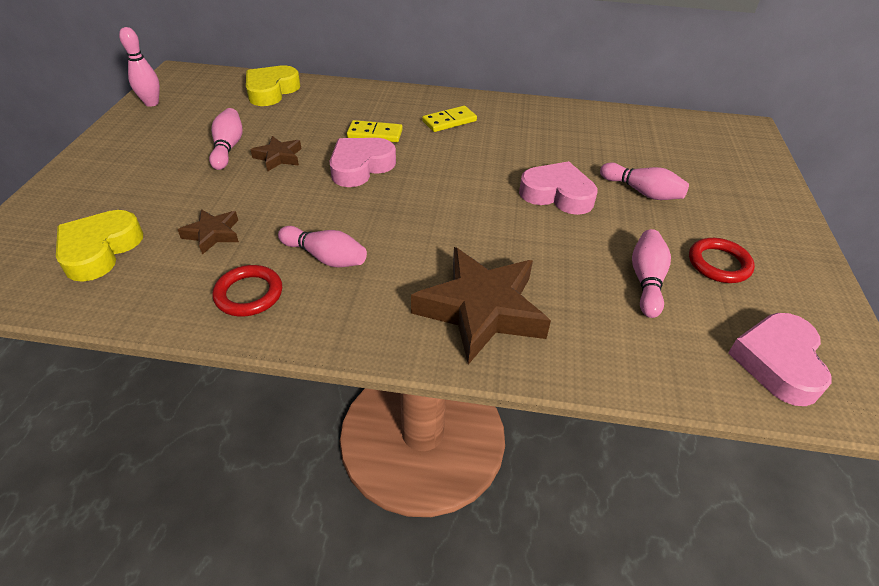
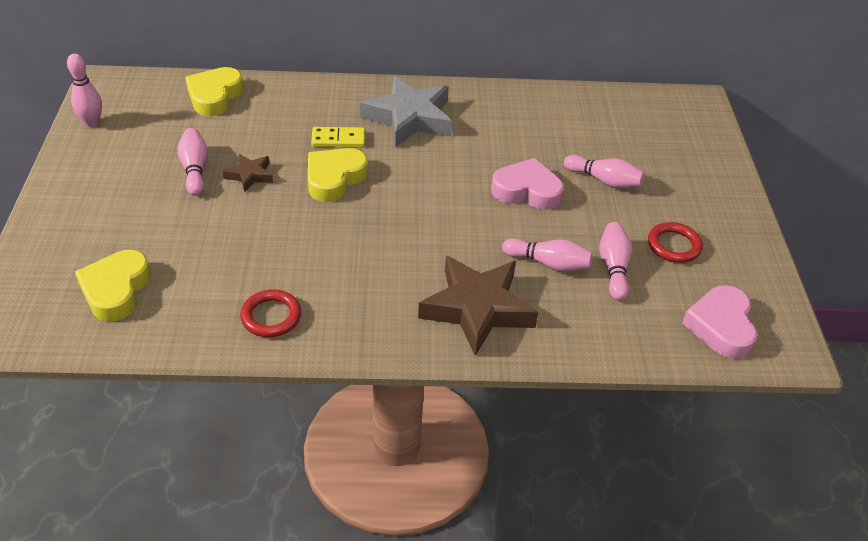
camera: 10 degrees left, 0 degrees up
(213, 234) = (216, 263): brown star -> none
(325, 257) = (328, 275): pink bowling pin -> pink bowling pin (548, 263)
(360, 167) = (334, 178): pink heart -> yellow heart
(449, 121) = (409, 118): yellow domino -> grey star

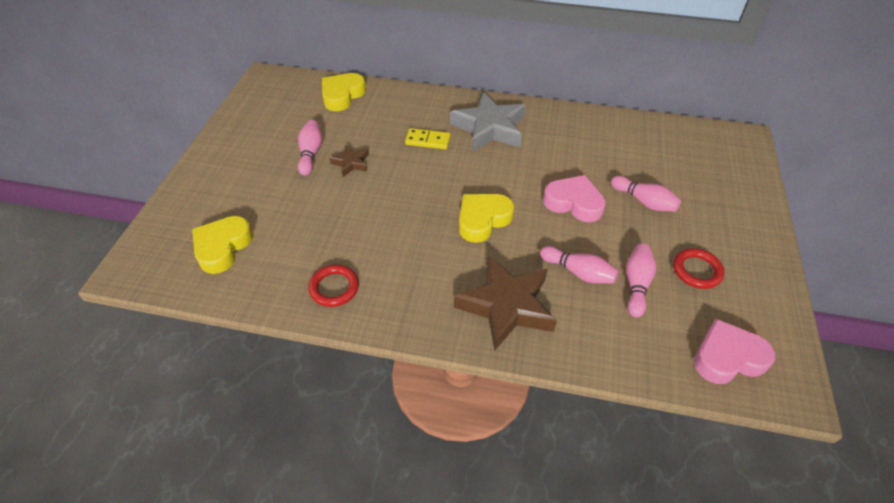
camera: 15 degrees right, 5 degrees up
(92, 123) = (247, 108): pink bowling pin -> none
(334, 178) = (416, 173): yellow heart -> yellow heart (483, 220)
(721, 326) = (727, 357): pink heart -> pink heart turned 60 degrees clockwise

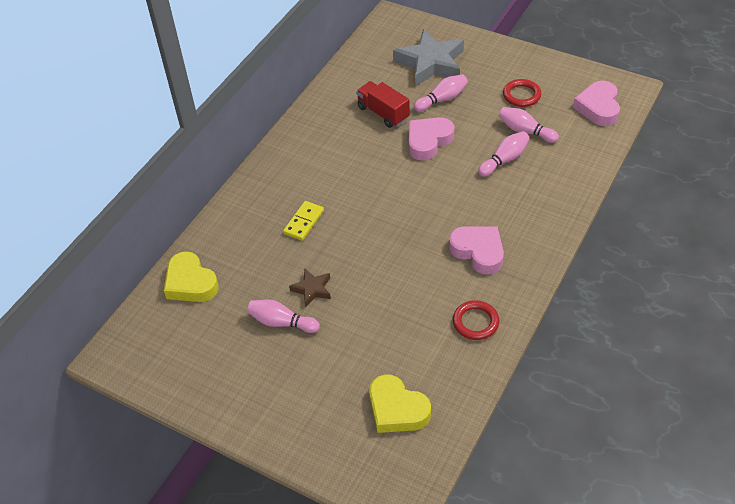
camera: 70 degrees left, 0 degrees up
(431, 273) = (478, 251): none -> pink heart
(483, 220) = (428, 204): yellow heart -> none
(489, 128) = (306, 172): grey star -> grey star (430, 63)
(506, 306) = (526, 211): brown star -> none
(595, 161) = (383, 113): none -> red truck

